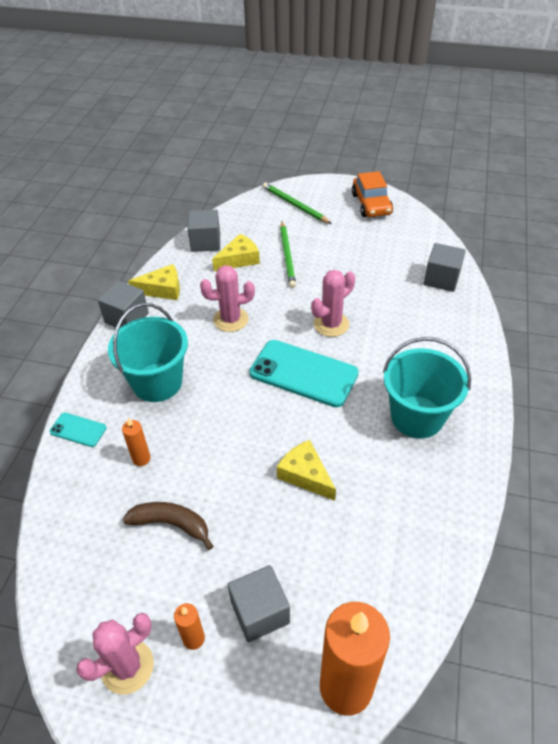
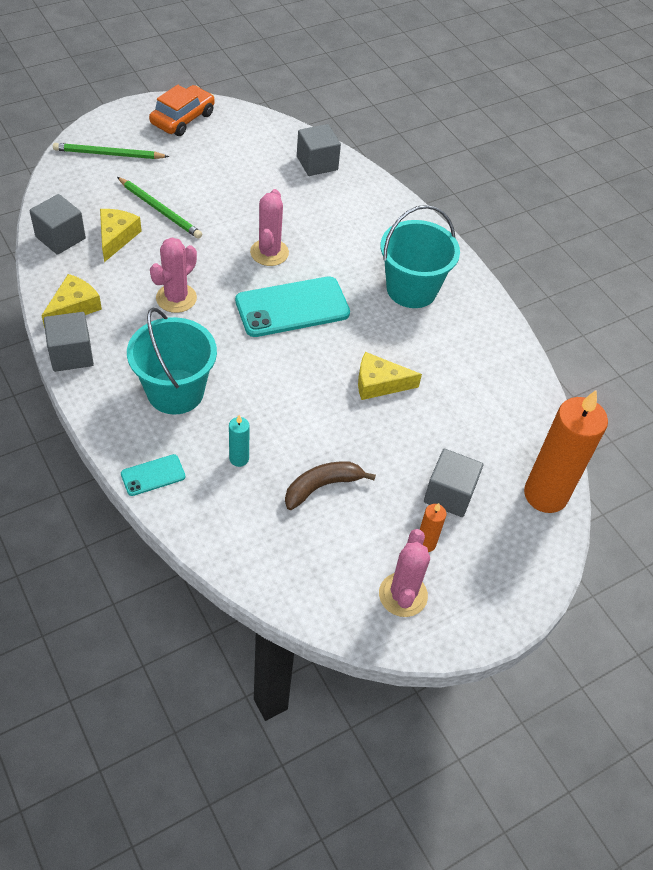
camera: 50 degrees left, 5 degrees up
(141, 459) = (239, 459): orange candle -> turquoise candle
(371, 204) = (183, 119): orange car -> orange car turned 90 degrees counterclockwise

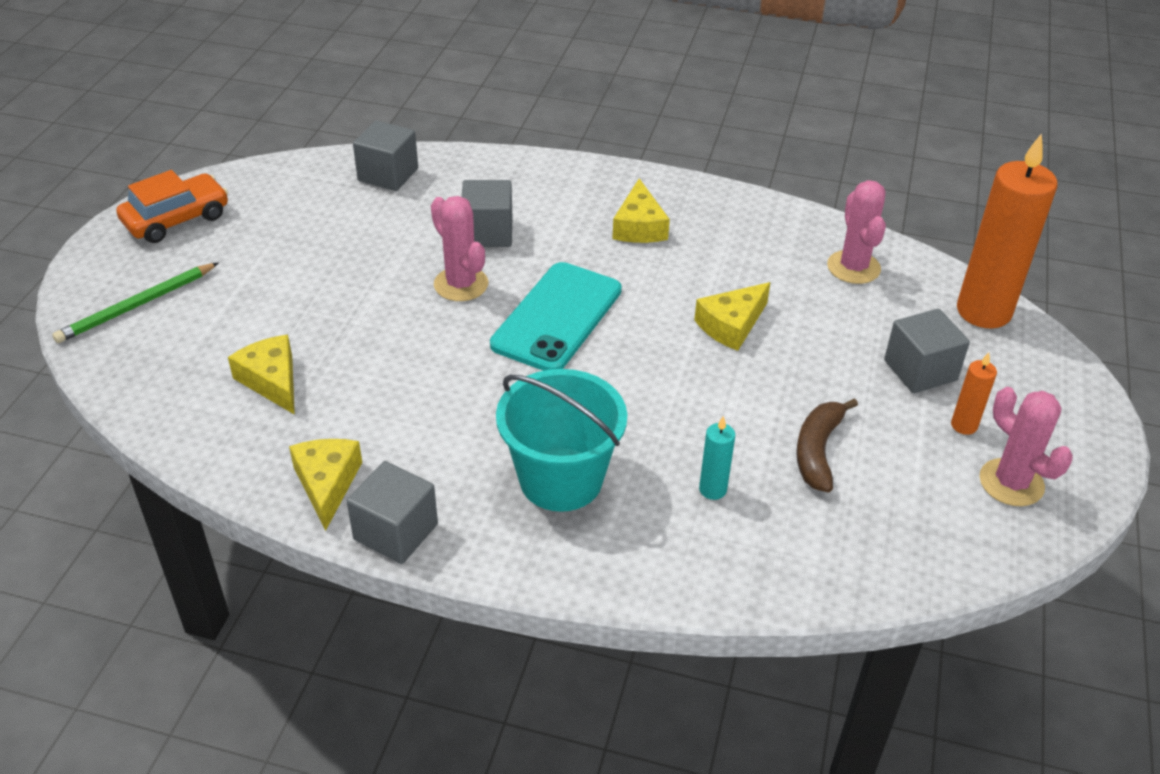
camera: 40 degrees left, 10 degrees down
(60, 237) = (203, 426): grey cube -> grey cube (488, 233)
(153, 475) = (658, 575): turquoise phone -> none
(159, 210) = (282, 321): green pencil -> none
(176, 298) = (428, 392): pink cactus -> pink cactus (853, 267)
(183, 119) = (176, 219): orange car -> orange car turned 60 degrees clockwise
(411, 289) = (639, 226): turquoise bucket -> yellow cheese

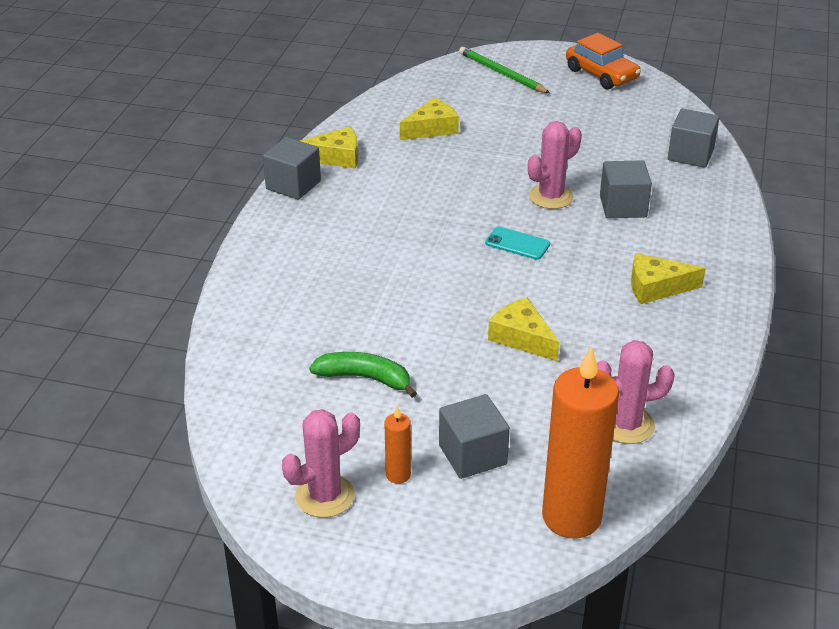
camera: 90 degrees right, 5 degrees down
(557, 317) = (517, 244): turquoise phone -> turquoise phone, size x0.48
(561, 479) = (337, 248): turquoise bucket -> none
(712, 489) = (324, 319): turquoise candle -> none
(817, 451) = (365, 378): brown banana -> green banana

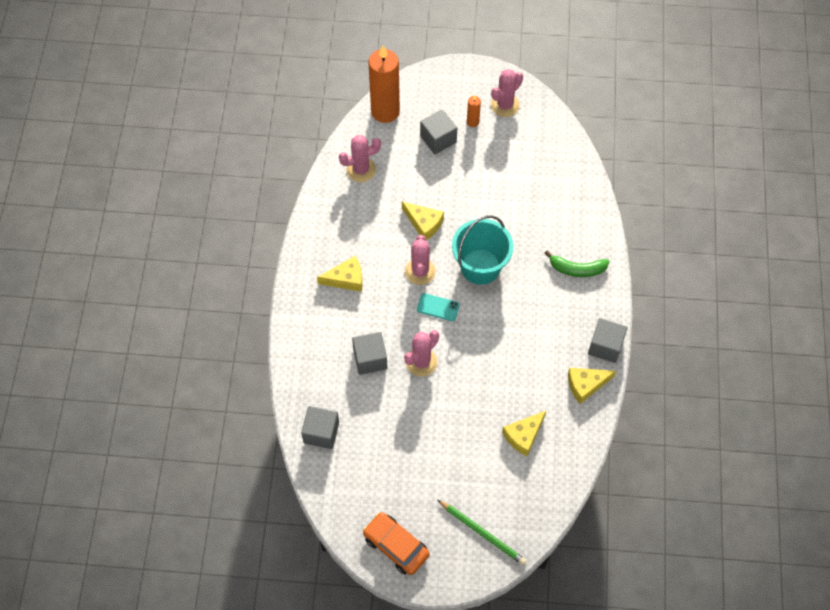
camera: 170 degrees right, 25 degrees up
(365, 378) = (506, 180): green banana -> green banana (577, 269)
(442, 278) = (480, 266): none -> turquoise bucket
(538, 283) = (420, 271): none -> pink cactus

